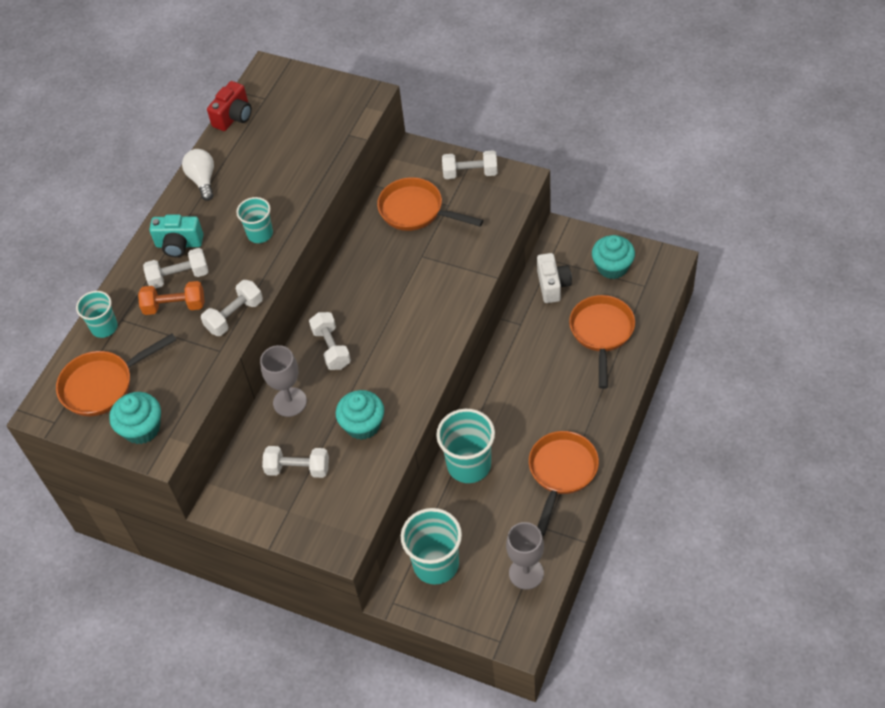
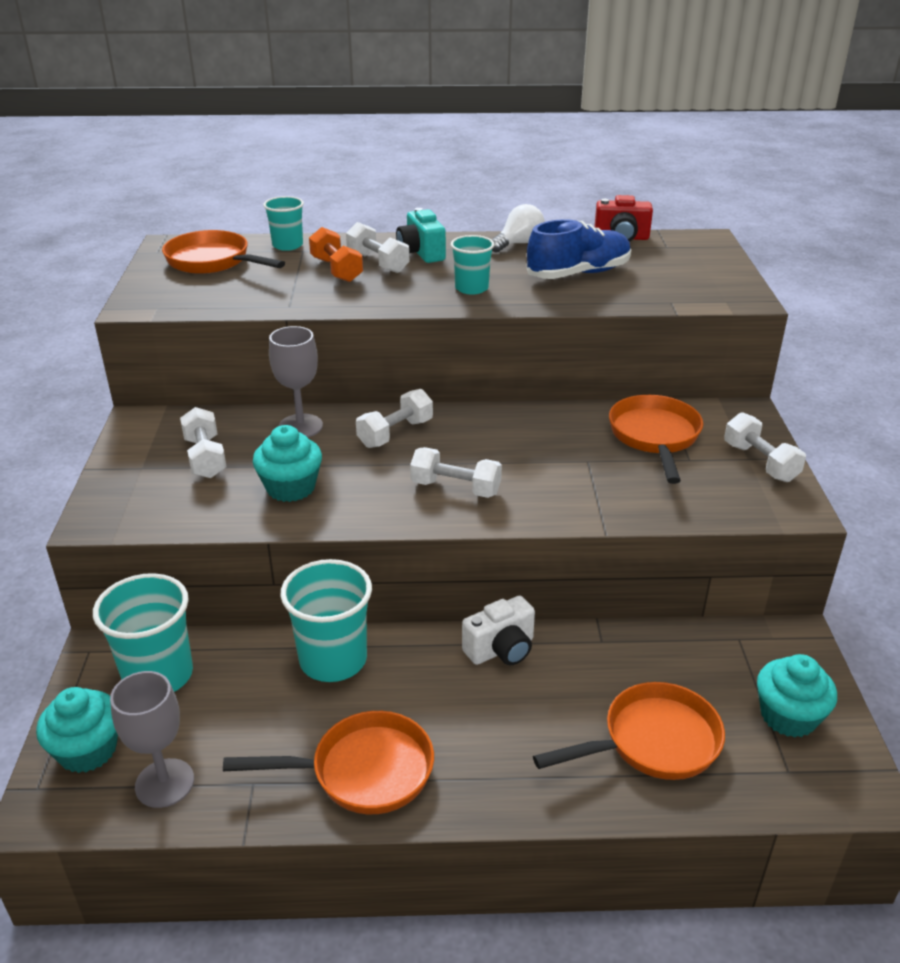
camera: 60 degrees right, 20 degrees down
(142, 428) = (163, 292): turquoise cupcake -> turquoise cupcake (87, 750)
(234, 316) = (343, 302): white dumbbell -> white dumbbell (455, 488)
(276, 165) = (578, 274): none -> blue shoe
(553, 285) = (696, 655): white camera -> white camera (501, 649)

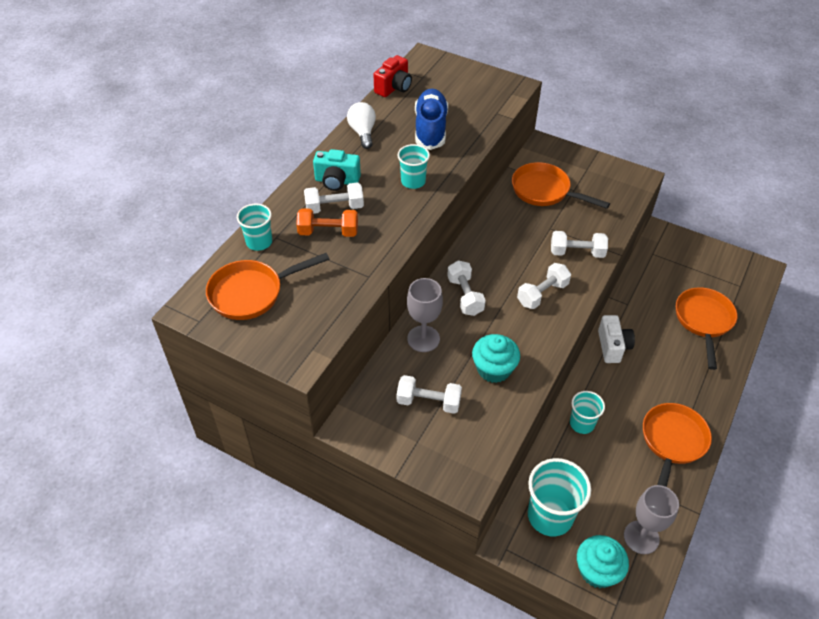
camera: 60 degrees left, 15 degrees up
(333, 660) = (582, 423): turquoise cup -> turquoise cup, size x0.59
(760, 462) = (593, 167): white dumbbell -> white dumbbell (577, 252)
(788, 716) = (709, 267): turquoise cupcake -> none

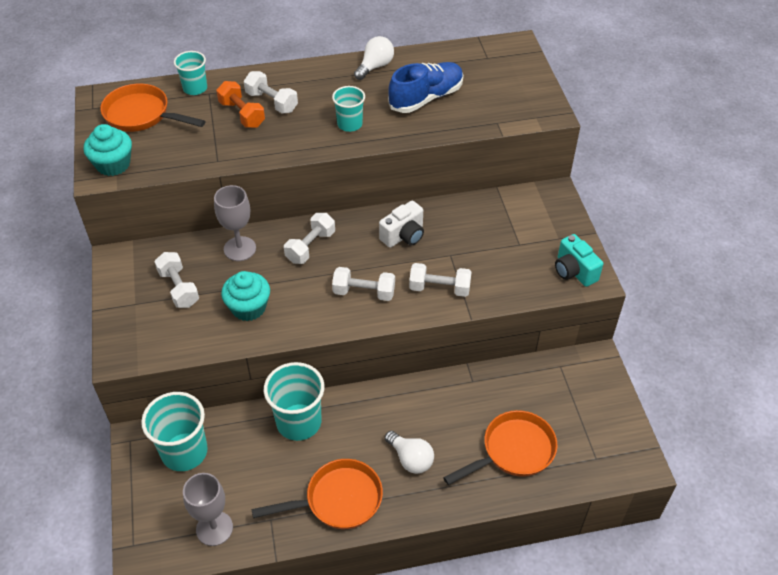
camera: 50 degrees right, 0 degrees up
(337, 181) = (302, 86): turquoise camera -> turquoise camera (574, 271)
(394, 87) = (452, 51): red camera -> none
(544, 191) = (493, 226): orange pan -> none
(577, 252) = (439, 288): white dumbbell -> white dumbbell turned 45 degrees counterclockwise
(582, 423) = (299, 422): turquoise cup -> turquoise cup, size x1.68
(597, 570) = (156, 514): turquoise cupcake -> turquoise cupcake (113, 164)
(612, 346) = (408, 397): white camera -> white camera (403, 236)
(668, 379) = (410, 459): none -> white light bulb

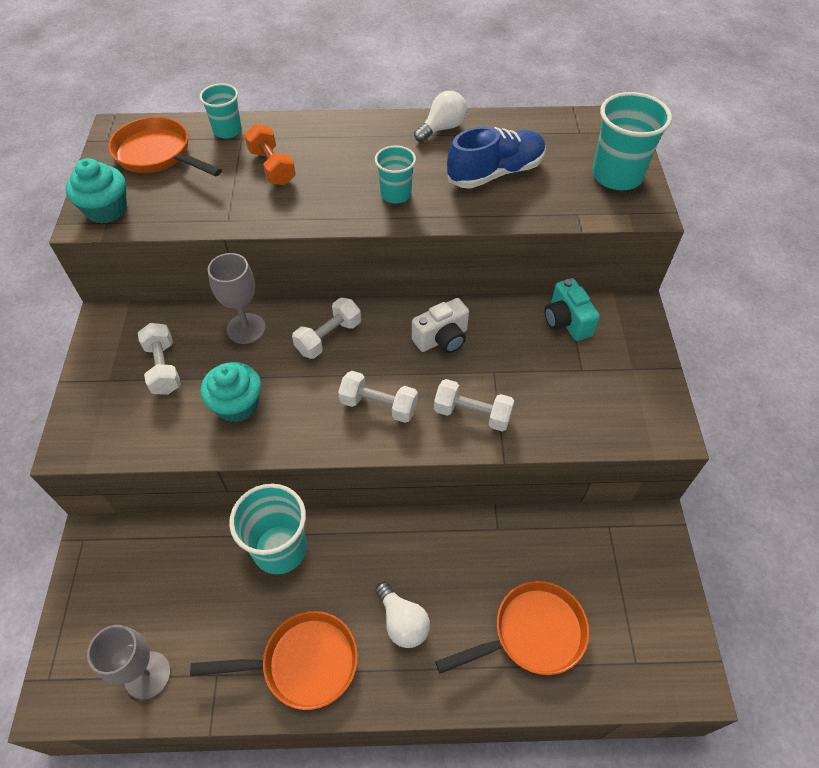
camera: 10 degrees right, 5 degrees up
(184, 452) = (139, 565): turquoise cup -> turquoise cup (617, 176)
(272, 102) = (310, 157): white dumbbell -> none
(574, 271) = (646, 416): turquoise camera -> turquoise camera (566, 321)

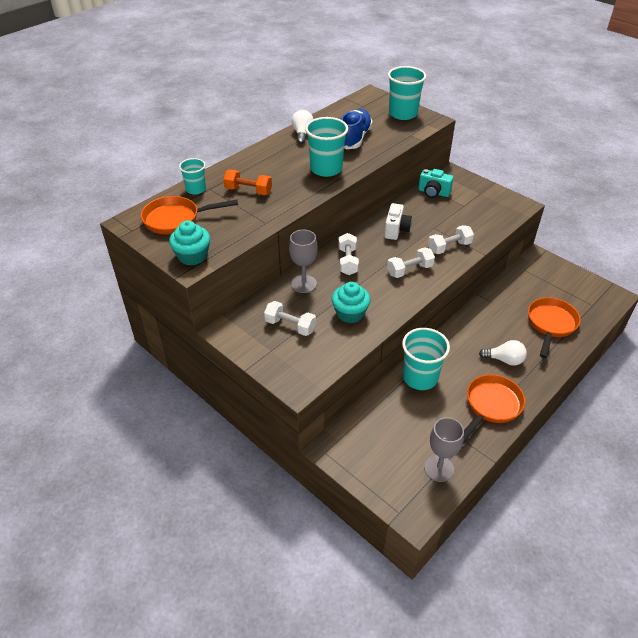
camera: 45 degrees left, 10 degrees down
(396, 194) = (326, 169): turquoise cup -> turquoise cup, size x1.68

